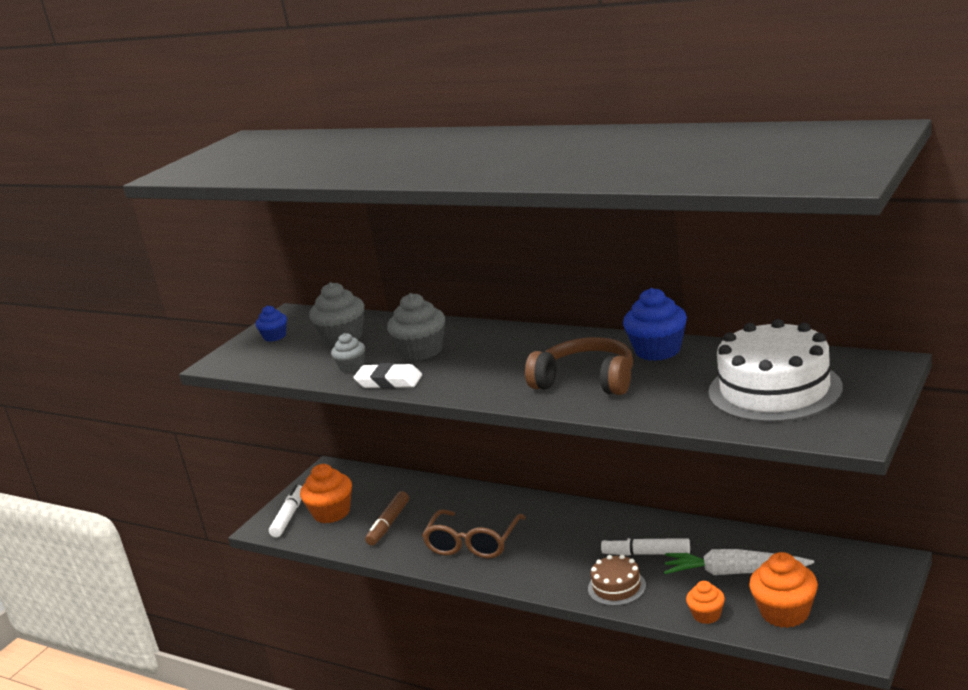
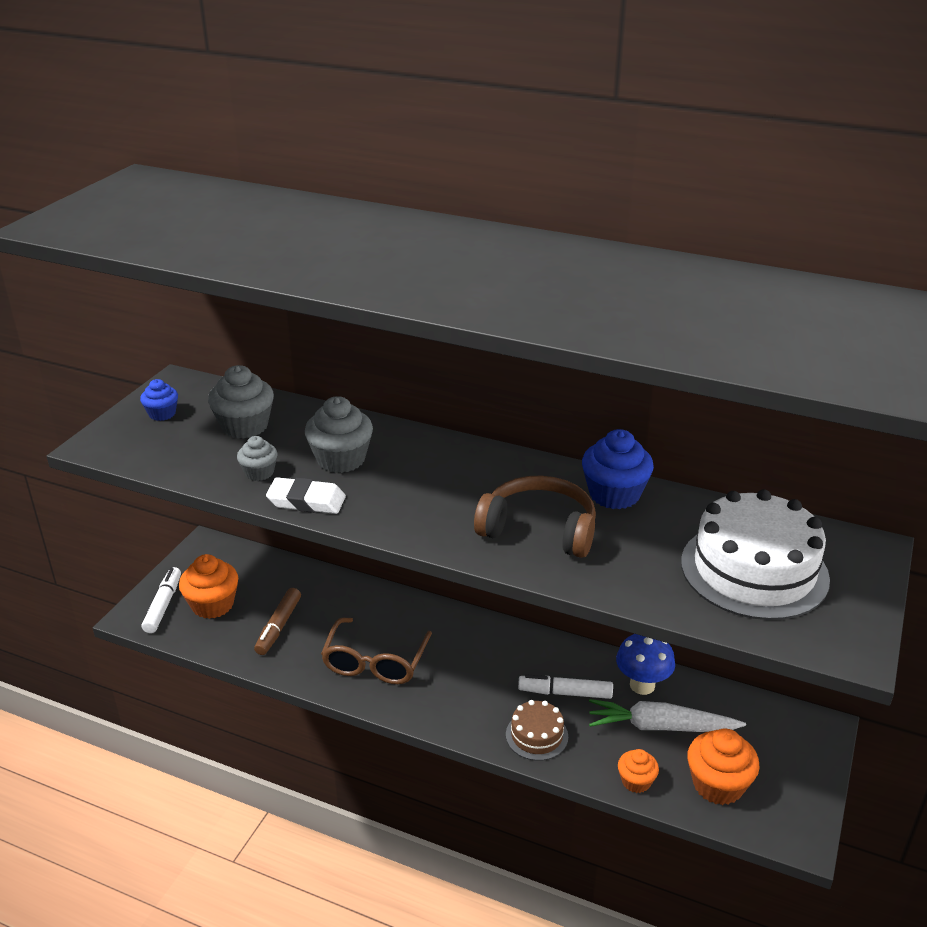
camera: 10 degrees left, 10 degrees up
(720, 542) = (642, 685): none -> blue mushroom

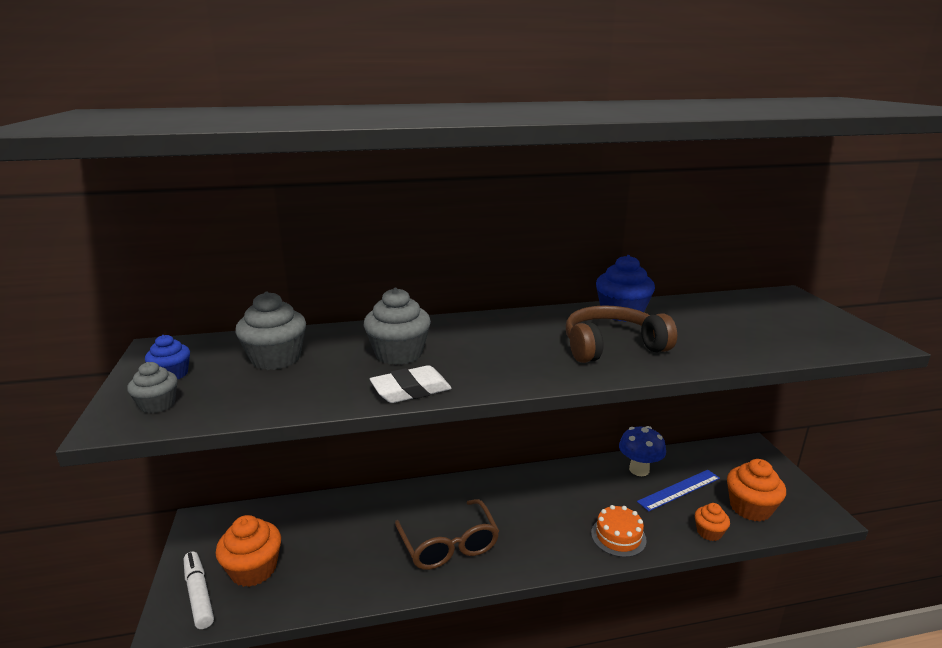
camera: 35 degrees left, 10 degrees down
(259, 472) = (336, 385): grey cupcake -> grey cupcake (157, 405)
(278, 627) = (337, 558): brown marker -> none
(536, 735) = (618, 536): brown cake -> orange cake
(565, 693) = (602, 498): white marker -> none
(660, 726) = (679, 489): white carrot -> blue ruler
(754, 570) = (761, 323): white cake -> none

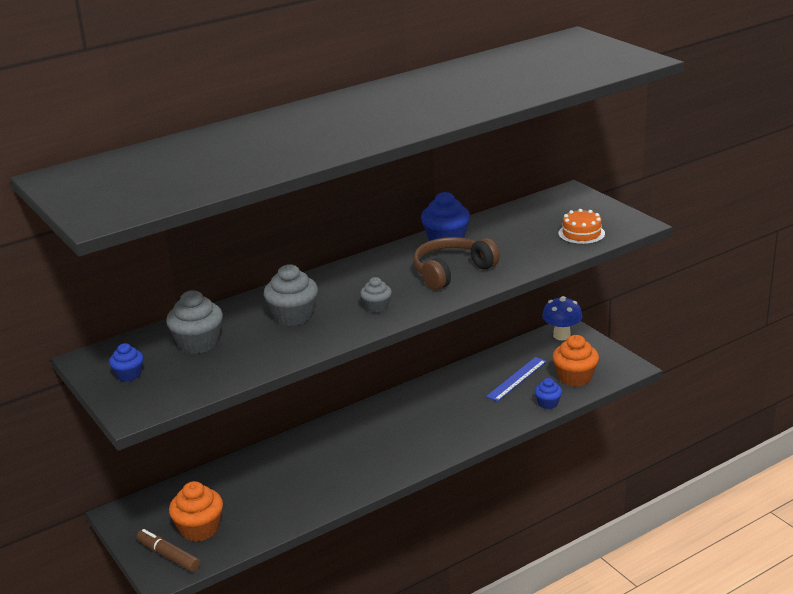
camera: 20 degrees left, 5 degrees up
(157, 405) = (148, 396): grey cupcake -> grey cupcake (376, 307)
(199, 594) = (168, 556): white marker -> brown marker
(411, 390) = (326, 340): white eraser -> none
(449, 545) = (349, 468): brown glasses -> none
(618, 536) = (480, 425): orange cake -> orange cake (581, 233)
(639, 470) = (479, 372): blue mushroom -> blue mushroom (561, 335)
(709, 532) = (548, 403): orange cupcake -> blue cupcake

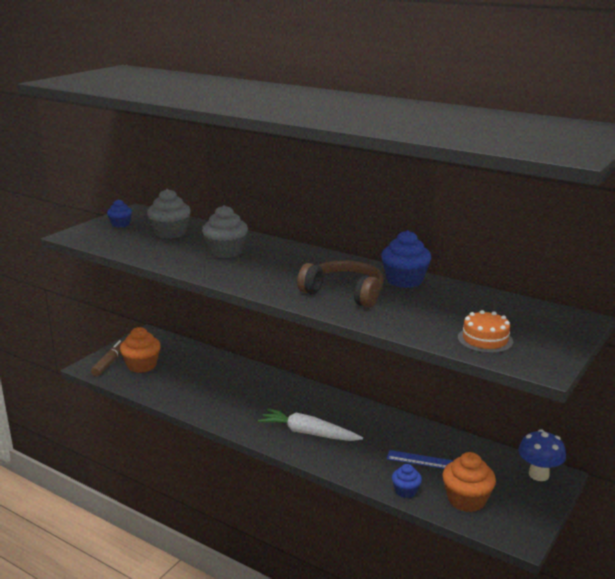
camera: 65 degrees right, 5 degrees down
(376, 307) = (259, 276): grey cupcake -> none
(428, 435) = (308, 433): none -> white carrot

